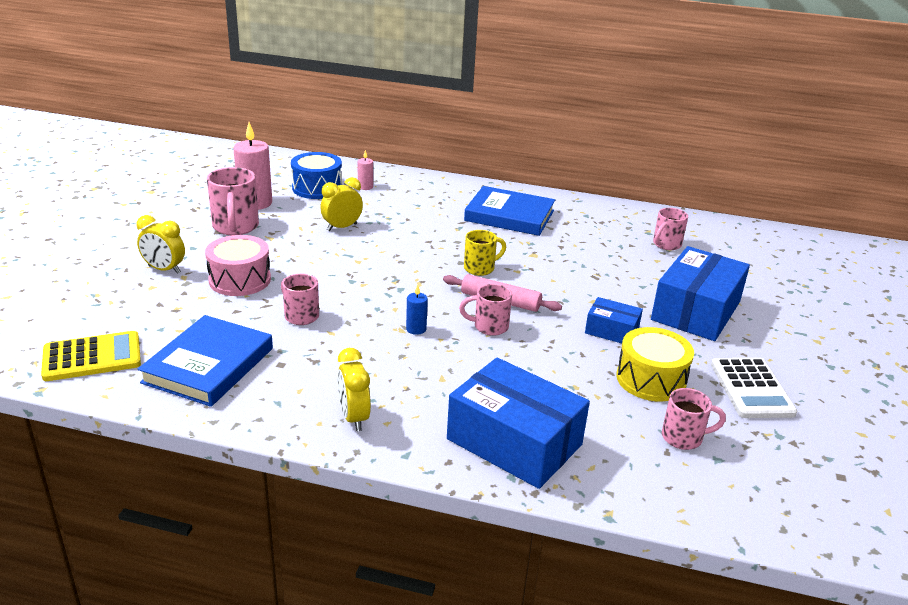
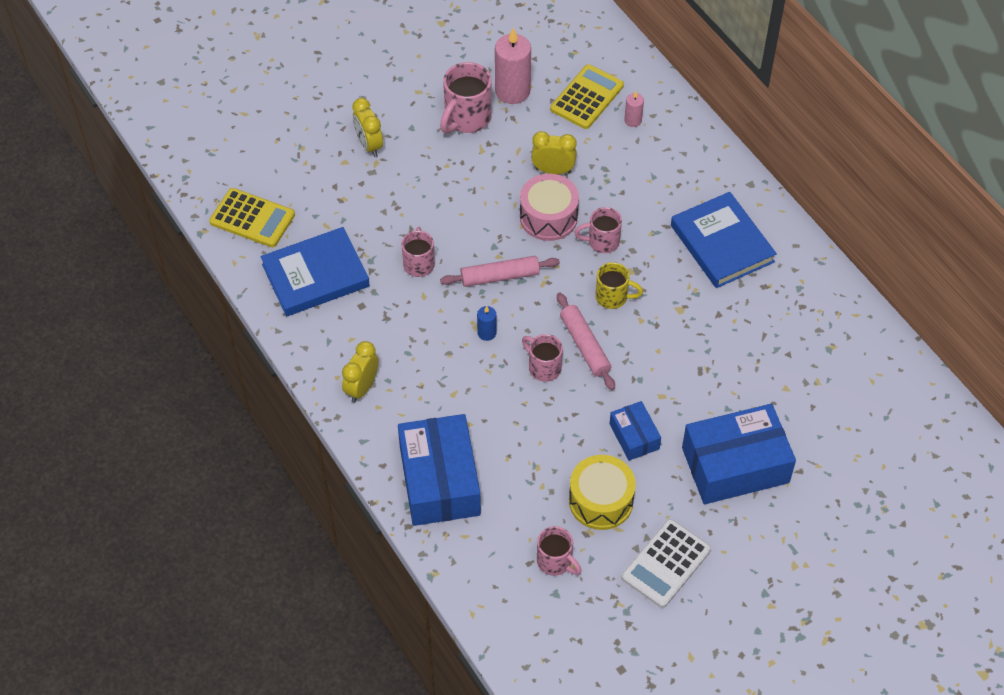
camera: 45 degrees right, 25 degrees up
(240, 280) = (412, 192): pink drum -> pink drum (548, 217)
(317, 188) = (587, 97): blue drum -> yellow calculator
(380, 294) = (500, 276): none -> pink rolling pin
(666, 244) = (823, 375): pink mug -> pink mug (602, 242)

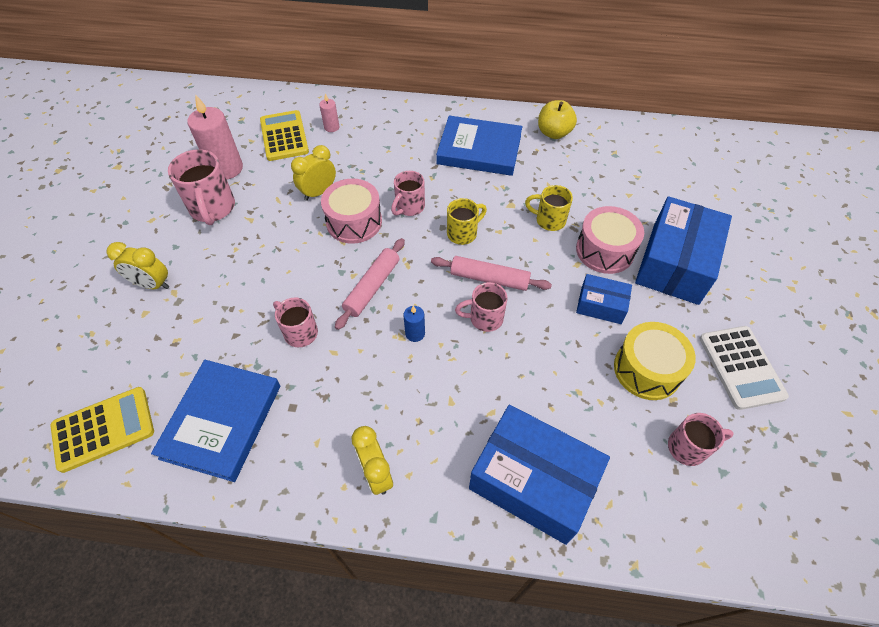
camera: 50 degrees left, 0 degrees up
(690, 347) = (549, 220): none -> yellow mug
(697, 407) = (605, 250): none -> pink drum
(807, 284) = (554, 133): none -> yellow apple

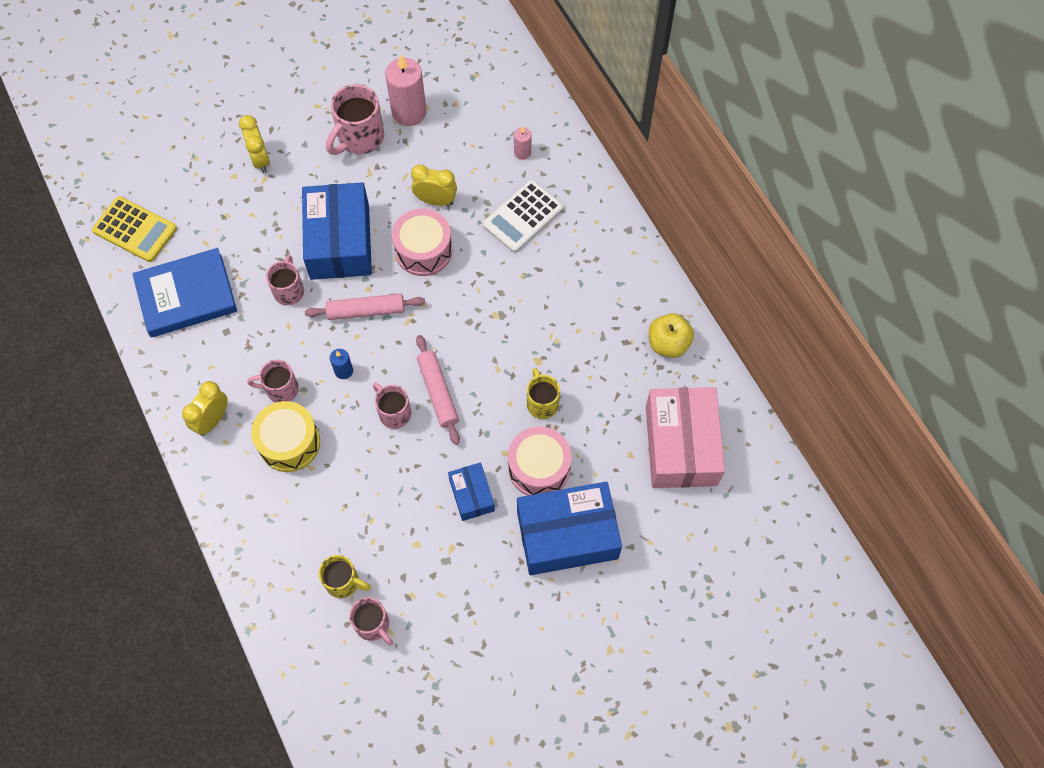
camera: 55 degrees right, 10 degrees up
(284, 136) = (481, 124): yellow calculator -> none
(409, 207) = (472, 281): pink mug -> pink mug (281, 389)
(463, 233) = (473, 342): yellow mug -> yellow mug (344, 582)
(479, 150) = (590, 292): blue book -> none
(533, 481) = (273, 527): blue box -> blue box (340, 241)
(639, 165) = (681, 445): none -> pink box
(647, 369) = (428, 562): yellow drum -> yellow drum (289, 442)
(741, 367) = (482, 637): white calculator -> white calculator (523, 217)

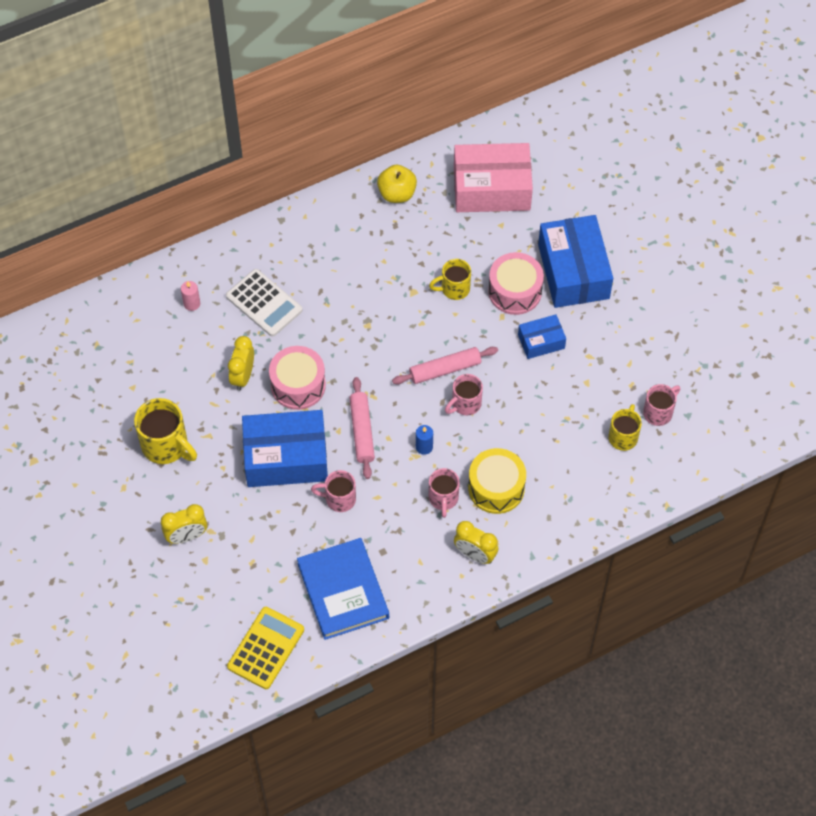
camera: 90 degrees left, 5 degrees down
(359, 138) = (166, 446): pink mug -> yellow mug
(409, 112) = (137, 402): pink candle -> none

